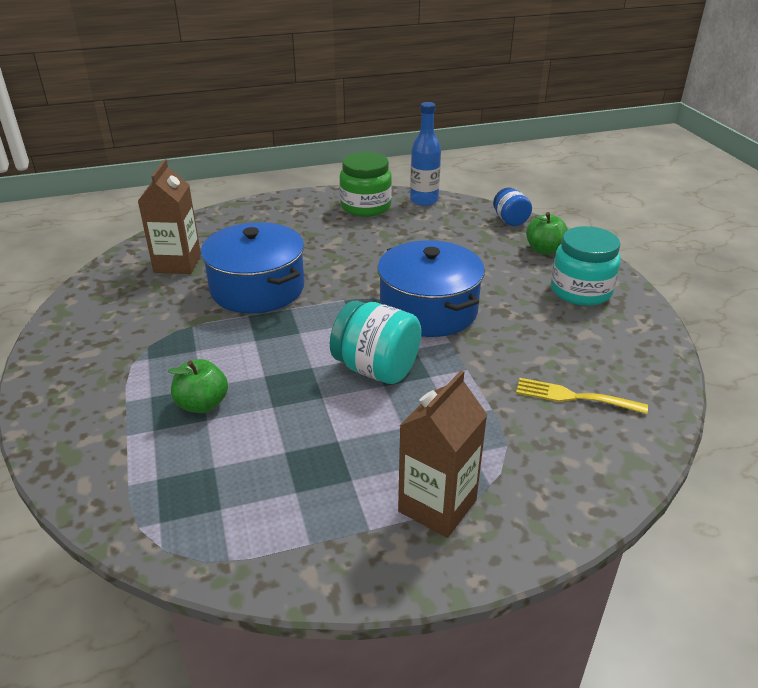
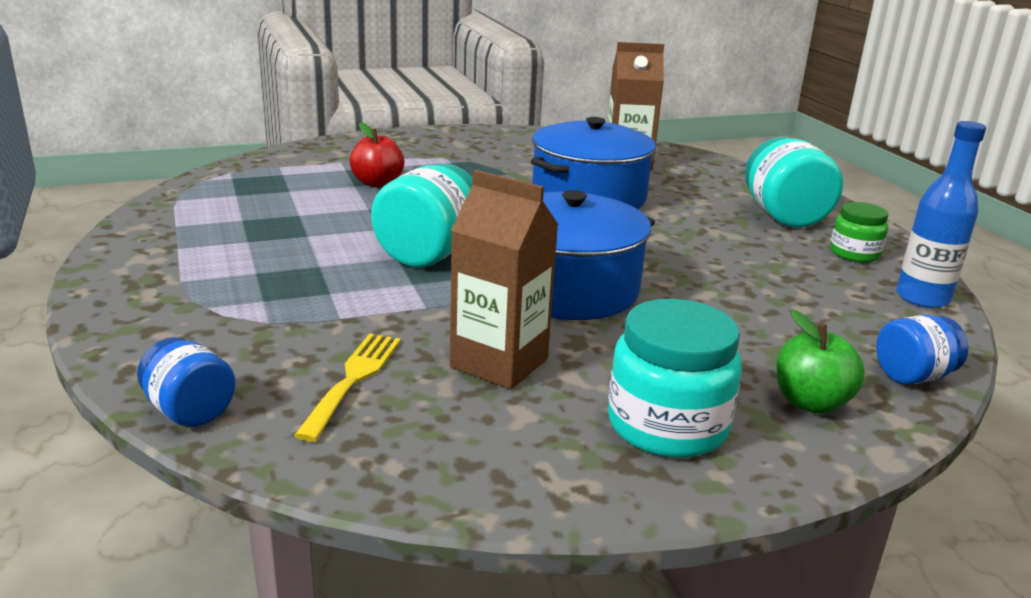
camera: 85 degrees right, 10 degrees down
(202, 404) = (377, 183): green apple -> red apple
(305, 218) = (784, 216): none -> turquoise jar
(366, 207) = (854, 254): green jar -> green jar, size x0.59
(437, 506) = (189, 278): brown carton -> brown carton (499, 363)
(637, 465) = (190, 412): none -> blue jar

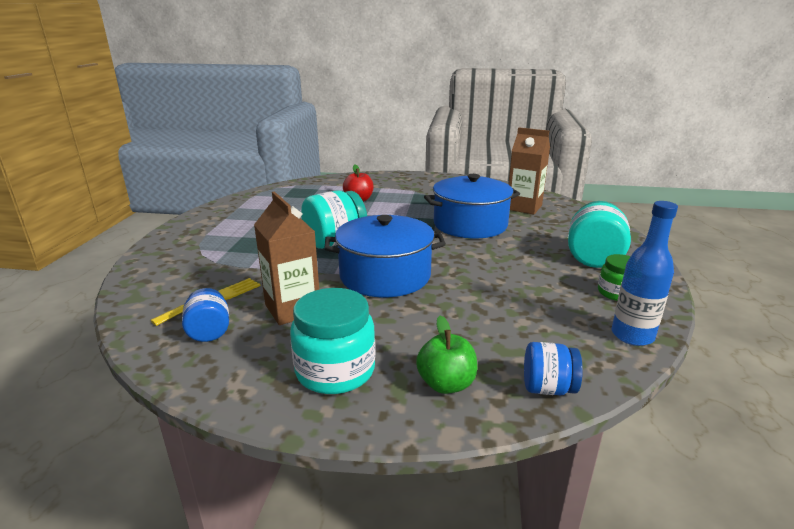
camera: 30 degrees right, 0 degrees up
(190, 412) = (129, 297): blue jar -> blue jar (209, 332)

